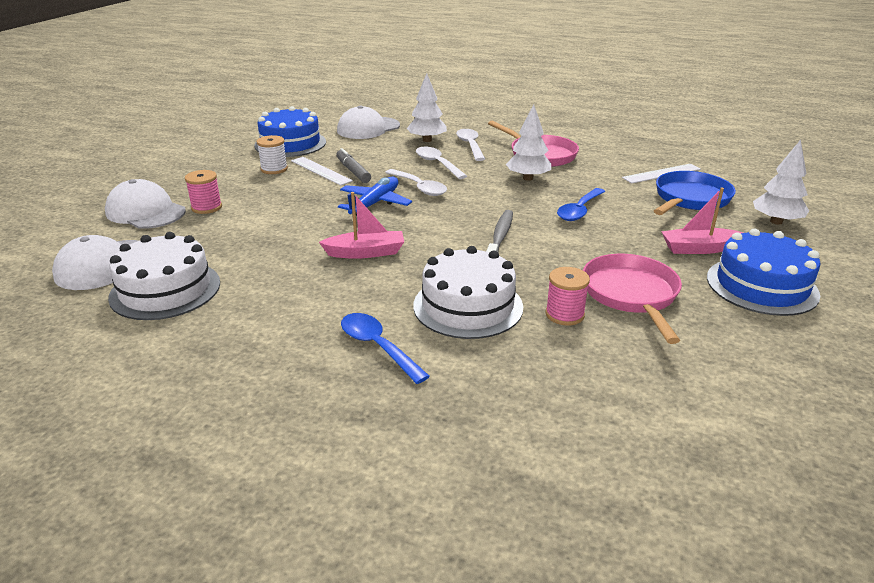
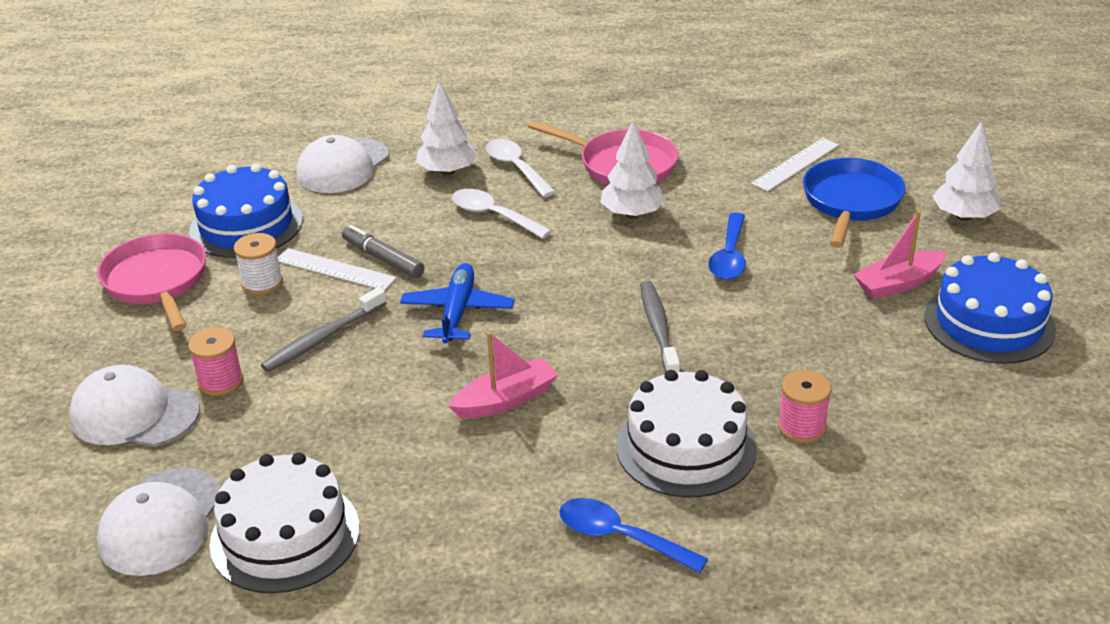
camera: 20 degrees left, 5 degrees up
(283, 200) = (322, 338): none -> grey toothbrush
(419, 187) = (499, 267): white spoon -> none
(631, 295) = (858, 376): pink pan -> pink pan (157, 282)

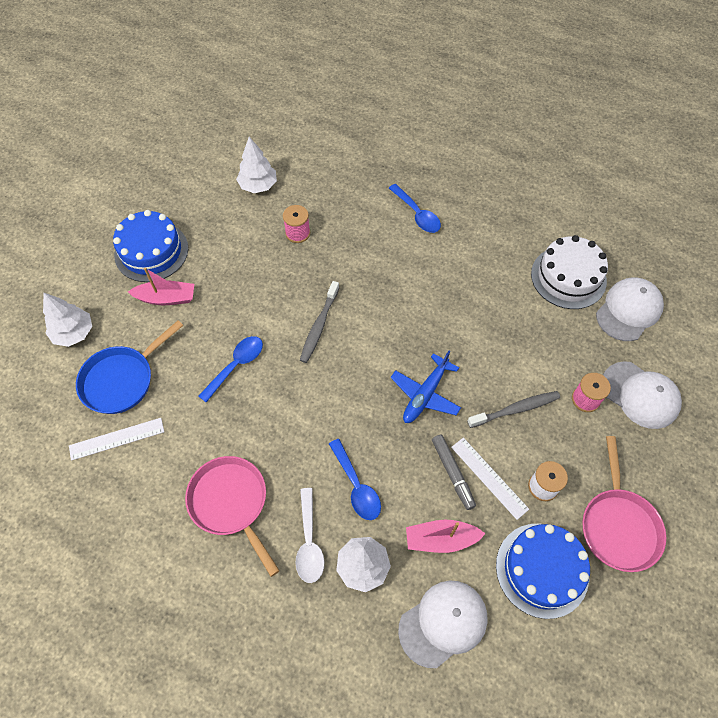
camera: 155 degrees left, 25 degrees up
(493, 215) = (356, 486): white spoon -> blue spoon
(505, 400) = (429, 312): pink boat -> pink boat (441, 539)
(632, 214) = (264, 439): white tree -> white tree (258, 186)
(686, 447) = (358, 245): white cake -> none

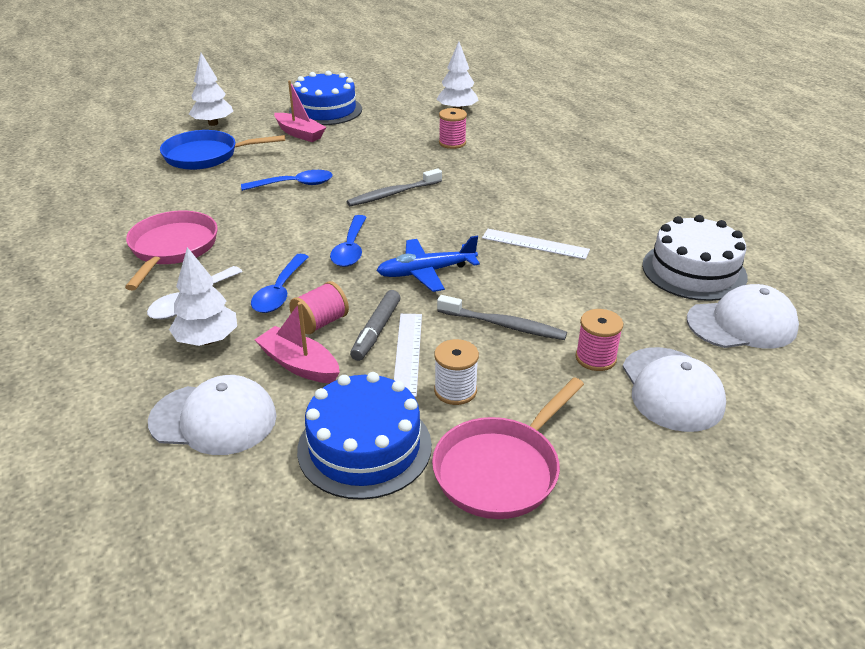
camera: 40 degrees right, 25 degrees down
(117, 439) = (155, 179): white ruler -> white ruler (535, 244)
(413, 493) = (320, 323): none -> pink spool
(417, 214) = (579, 173): blue spoon -> blue spoon (350, 249)

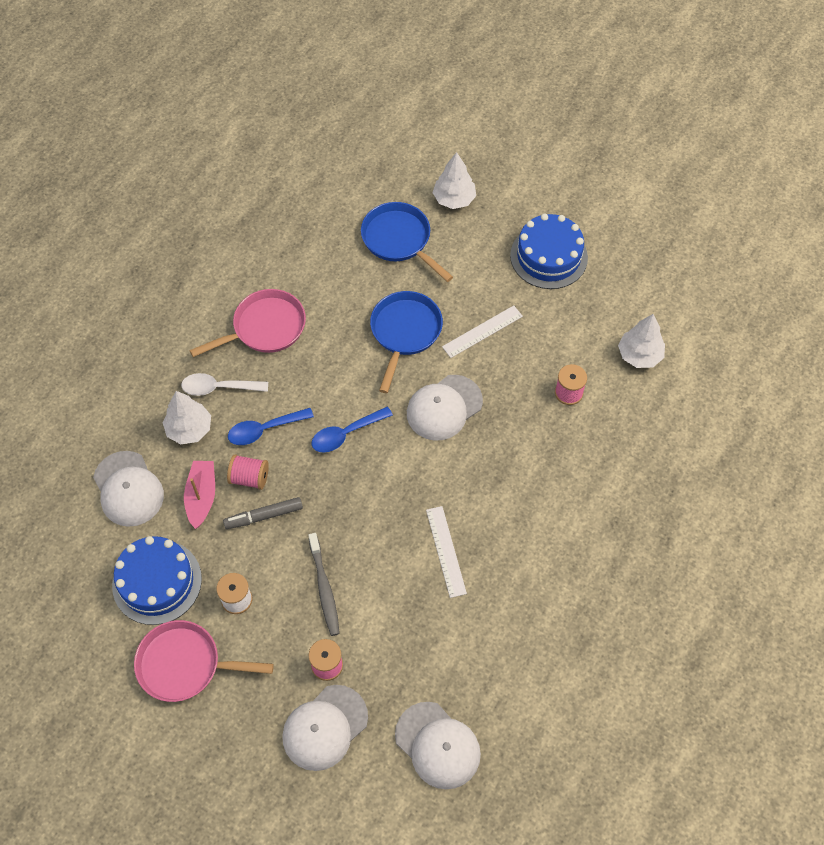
camera: 55 degrees right, 25 degrees up
(294, 184) = (405, 332): blue spoon -> blue pan
(299, 134) = (489, 271): pink boat -> none
(393, 194) = (444, 408): grey toothbrush -> white cap
(408, 353) = (254, 549): white ruler -> white ruler (482, 331)
(426, 272) = (352, 501): blue plane -> none
(694, 271) = (491, 683): white cake -> none

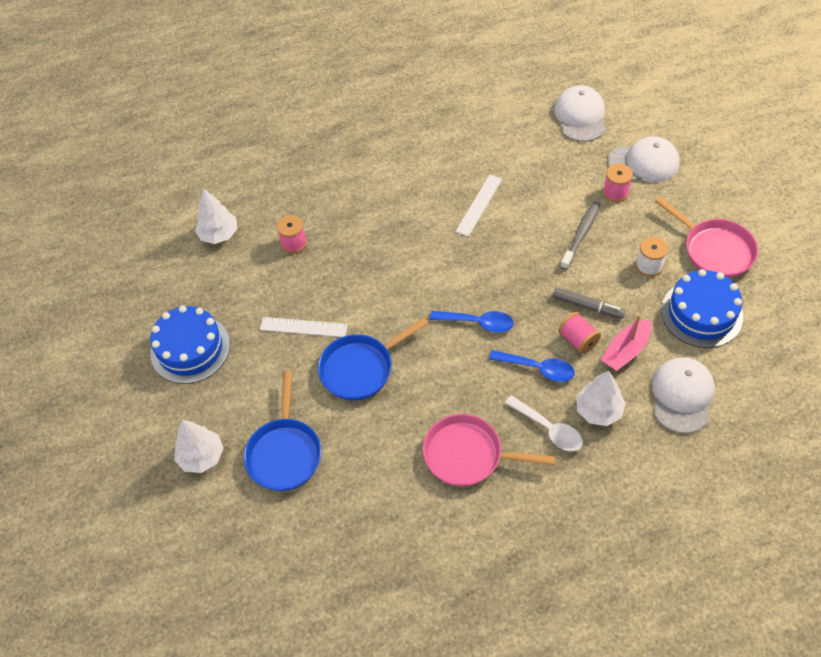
camera: 135 degrees left, 5 degrees down
(444, 408) = (389, 292): white cap -> none

